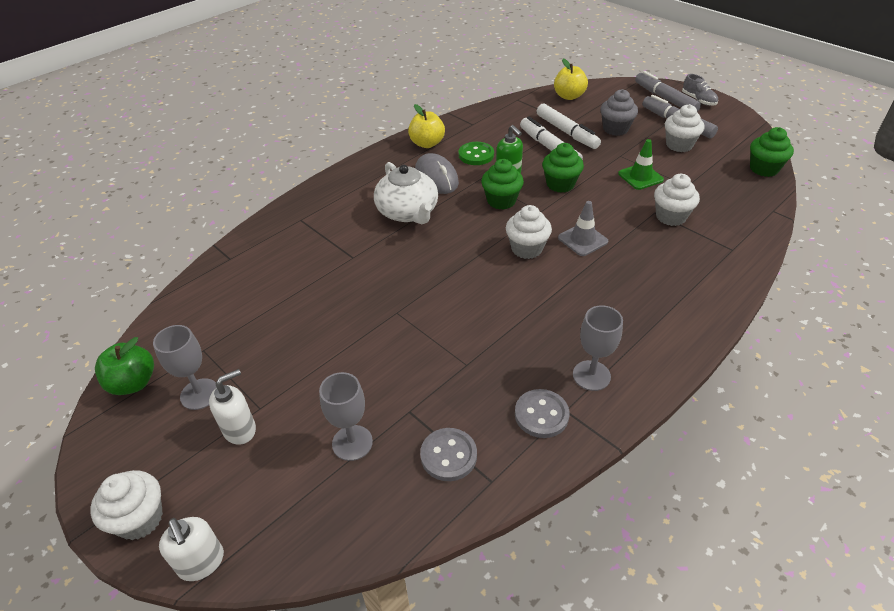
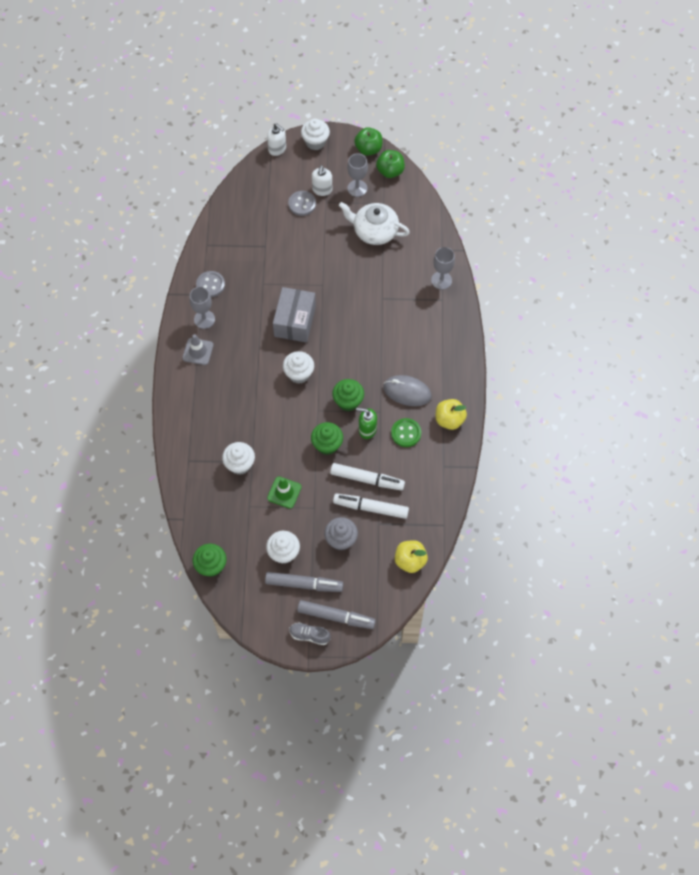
camera: 135 degrees right, 20 degrees up
(103, 438) = (368, 149): none -> green apple
(201, 562) = (277, 149): white soap dispenser -> white soap dispenser turned 150 degrees counterclockwise
(352, 443) = (273, 218): grey goblet -> grey goblet (441, 280)
(408, 212) = (391, 350): white teapot -> white teapot (374, 231)
(448, 455) = (231, 241): grey button -> grey button (302, 204)
(474, 297) = (295, 321): none -> grey box
(582, 240) = (275, 404): grey traffic cone -> grey traffic cone (198, 351)

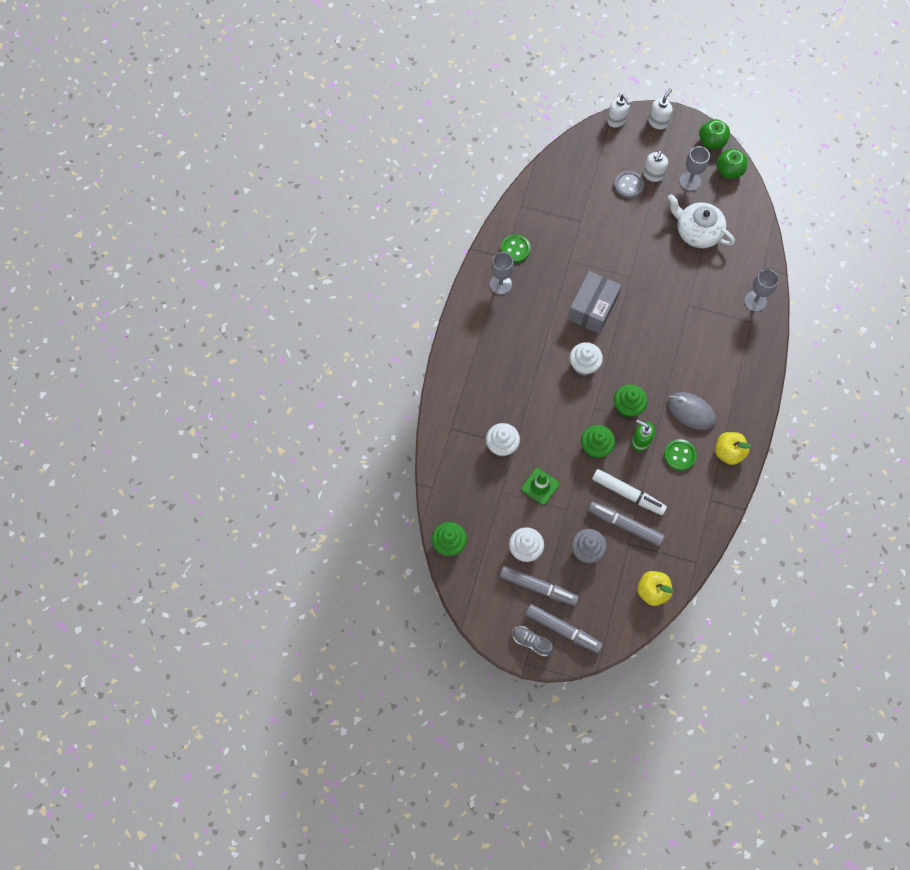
camera: 15 degrees right, 5 degrees up
(198, 351) = (486, 316): grey traffic cone -> none
(210, 285) = (515, 249): grey button -> green button
(315, 142) = (658, 122): white cupcake -> white soap dispenser
(371, 508) = (625, 525): white marker -> grey marker

